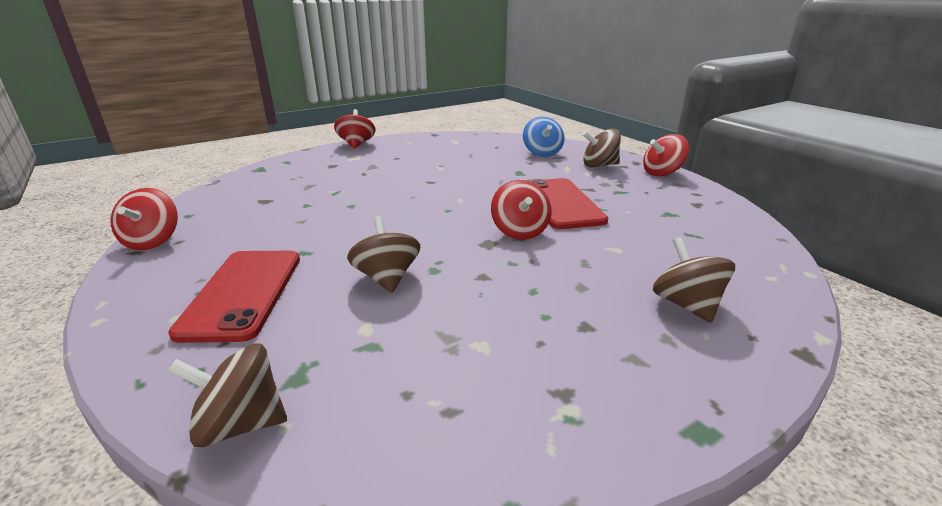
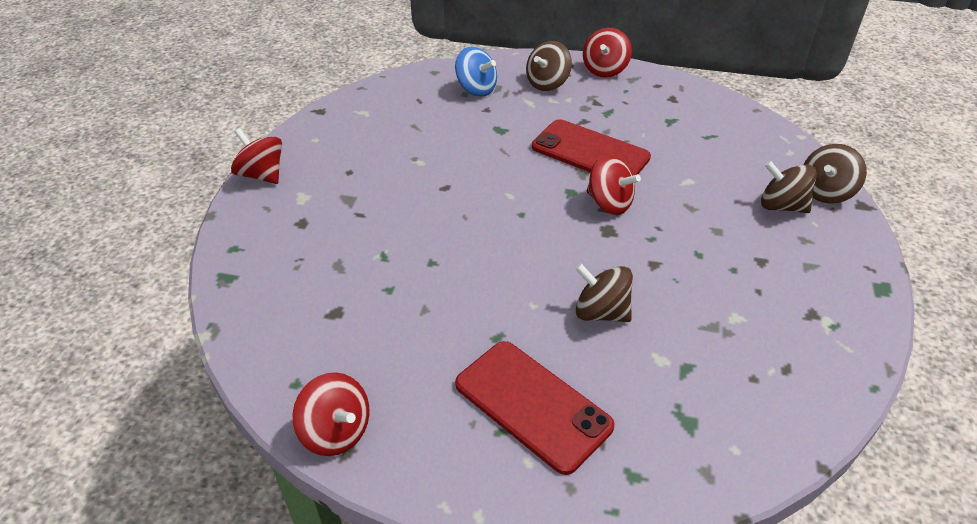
camera: 45 degrees left, 15 degrees up
(241, 423) = (714, 469): brown spinning top -> brown spinning top (825, 192)

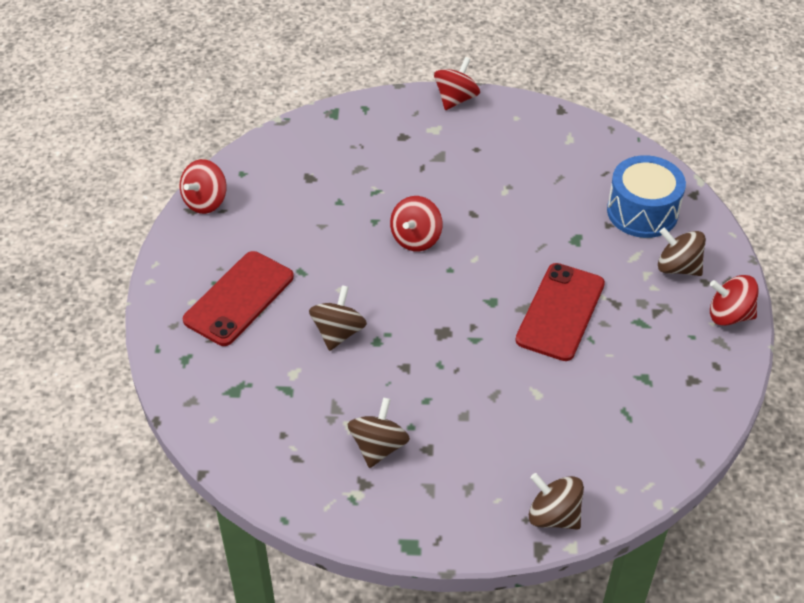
camera: 80 degrees right, 5 degrees up
(476, 89) = (642, 212): blue spinning top -> blue drum
(609, 203) = (482, 331): red spinning top -> red spinning top (416, 238)
(781, 206) = (517, 472): brown spinning top -> brown spinning top (378, 446)

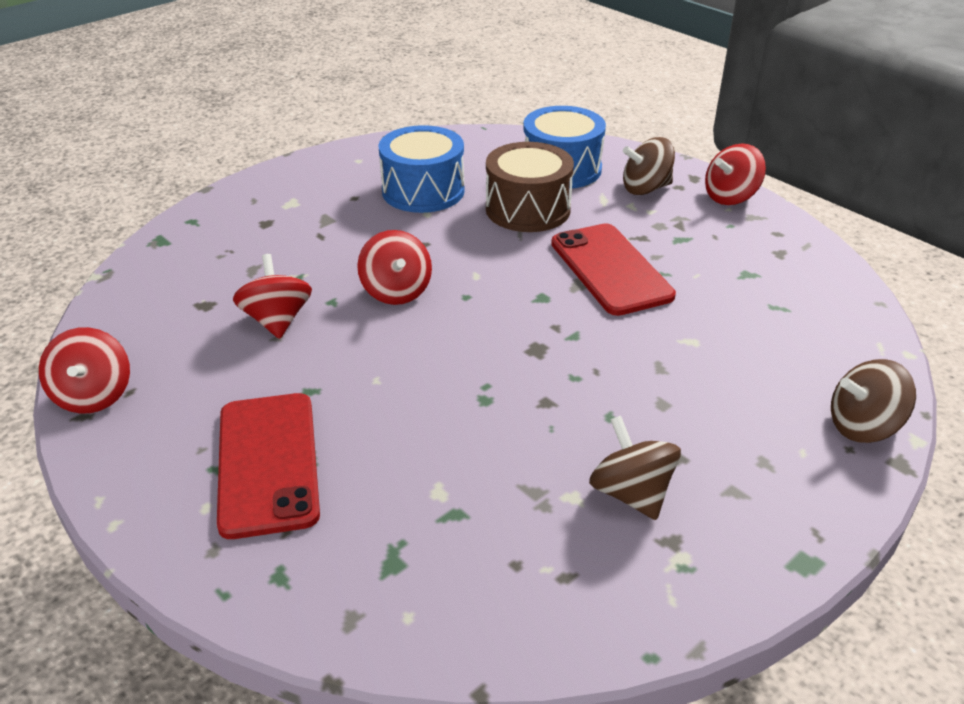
camera: 45 degrees left, 10 degrees down
(338, 332) = (433, 418): brown spinning top -> none
(456, 99) = (281, 173): red spinning top -> red spinning top (277, 320)
(525, 171) = (423, 191): none -> blue drum
(572, 230) = (528, 209): none -> brown drum

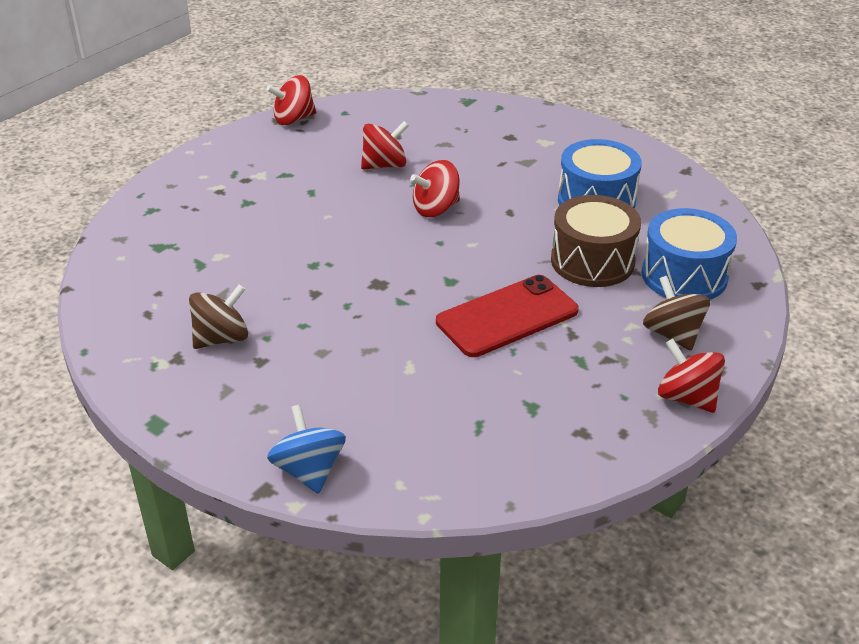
camera: 80 degrees right, 0 degrees up
(268, 463) = (240, 189): red phone -> none
(863, 426) = (309, 470): brown spinning top -> blue spinning top

